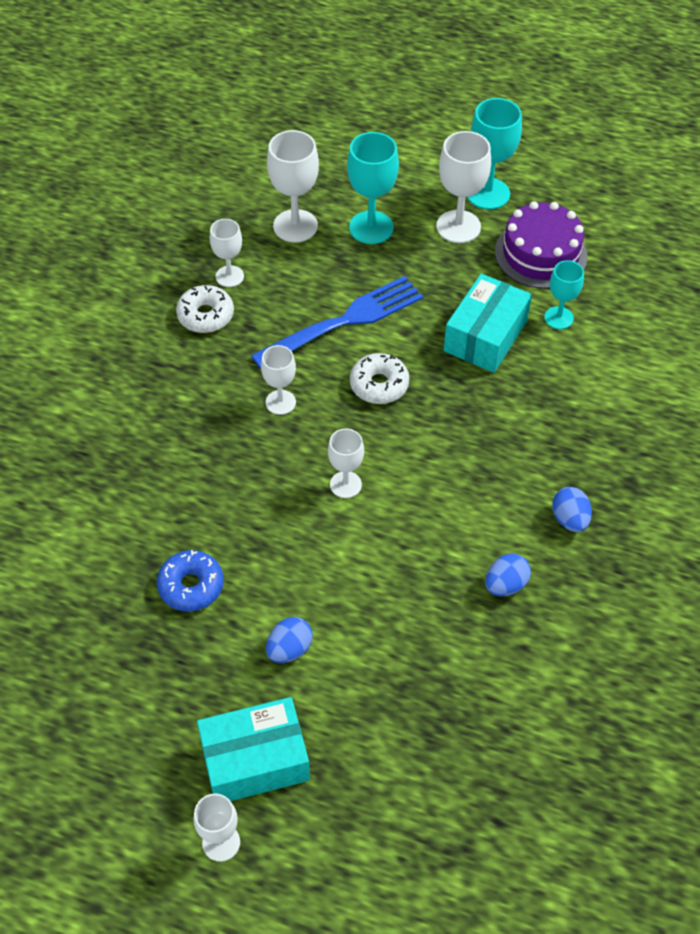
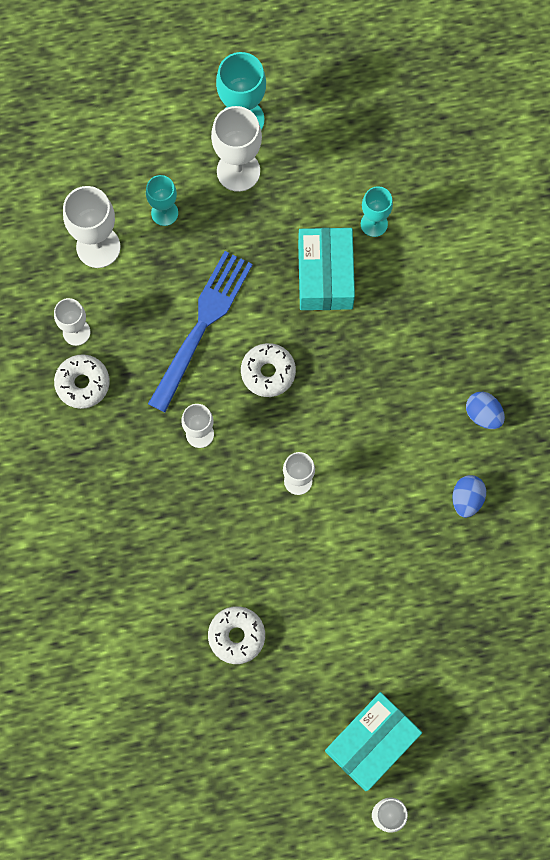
camera: 30 degrees left, 20 degrees up
(191, 586) = (236, 636): blue donut -> white donut
(289, 649) = (342, 644): blue egg -> none
(371, 227) = (164, 213): turquoise goblet -> turquoise goblet, size x0.62
(540, 254) = (323, 163): purple cake -> none

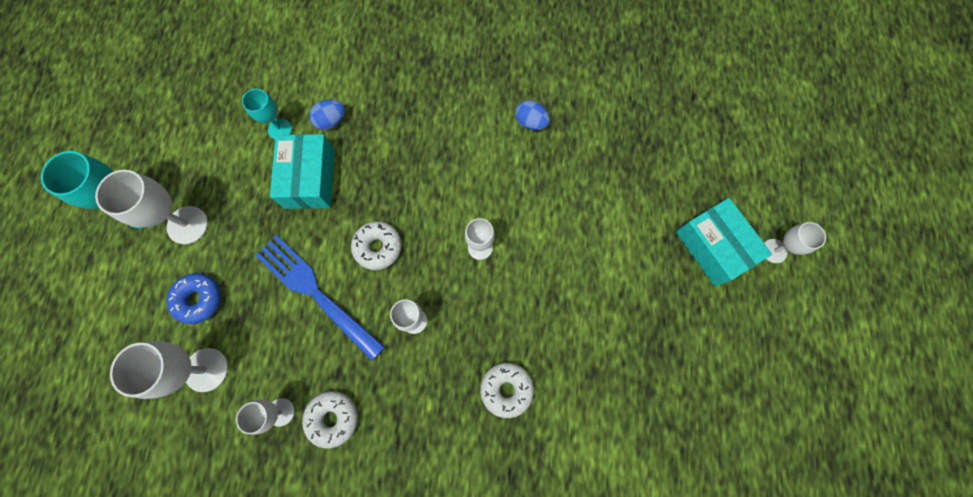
camera: 75 degrees left, 0 degrees up
(164, 213) = (199, 299): turquoise goblet -> blue donut
(236, 636) = (602, 335): white donut -> white donut (506, 389)
(325, 276) = (309, 178): turquoise box -> turquoise box turned 75 degrees clockwise
(483, 414) = (466, 92): blue egg -> blue egg (331, 121)

